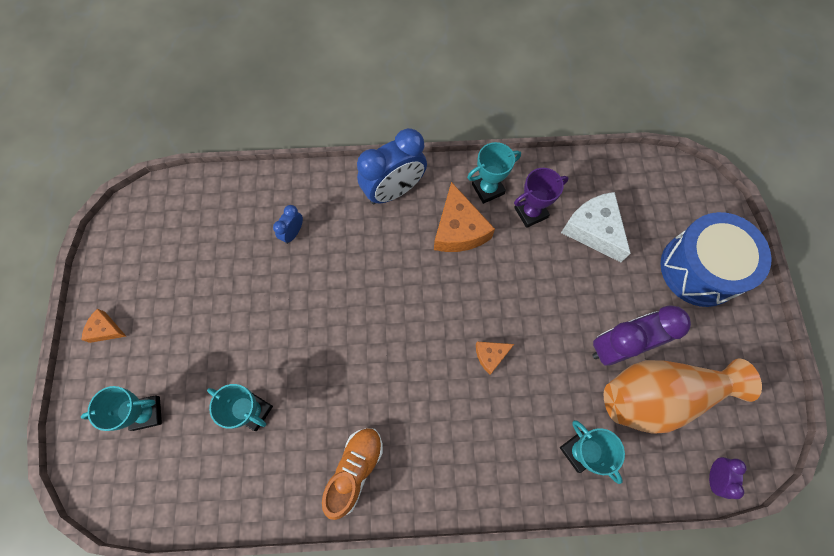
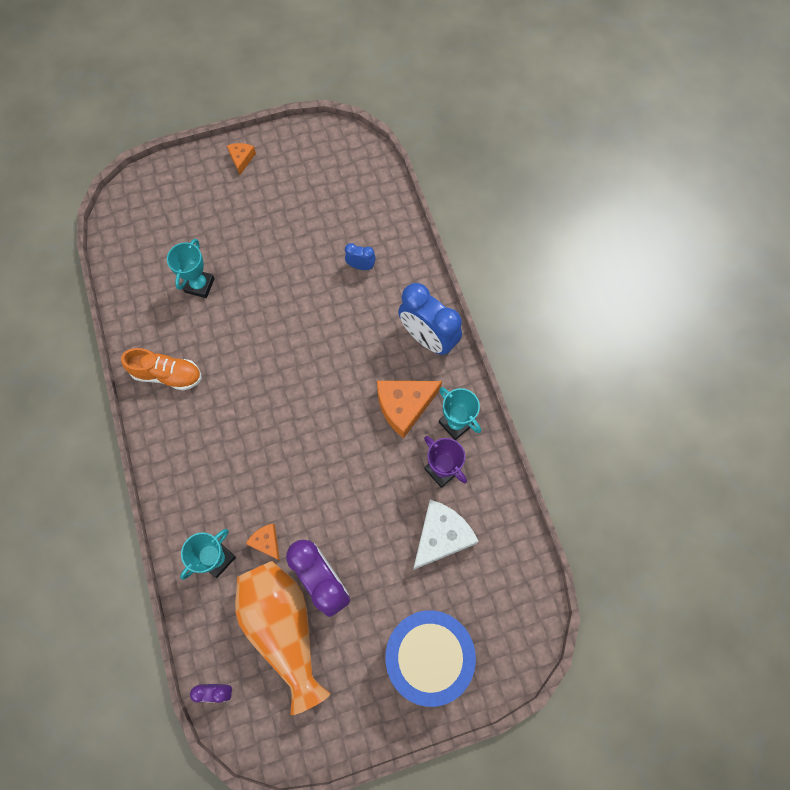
camera: 75 degrees right, 0 degrees up
(146, 413) = (183, 211): turquoise trophy -> none
(491, 355) = (287, 462): orange cheese -> orange cheese (266, 542)

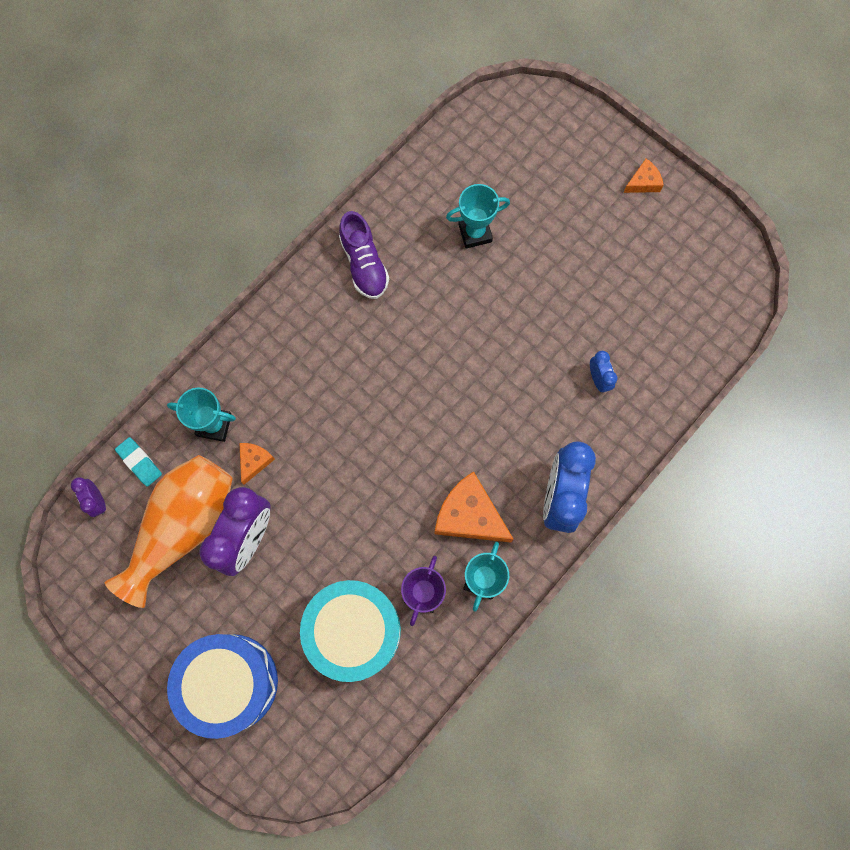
camera: 60 degrees right, 5 degrees up
(167, 375) = (364, 264): orange shoe -> purple shoe
(208, 637) = (139, 462): none -> turquoise eraser
(441, 536) = (354, 631): white cheese -> turquoise drum

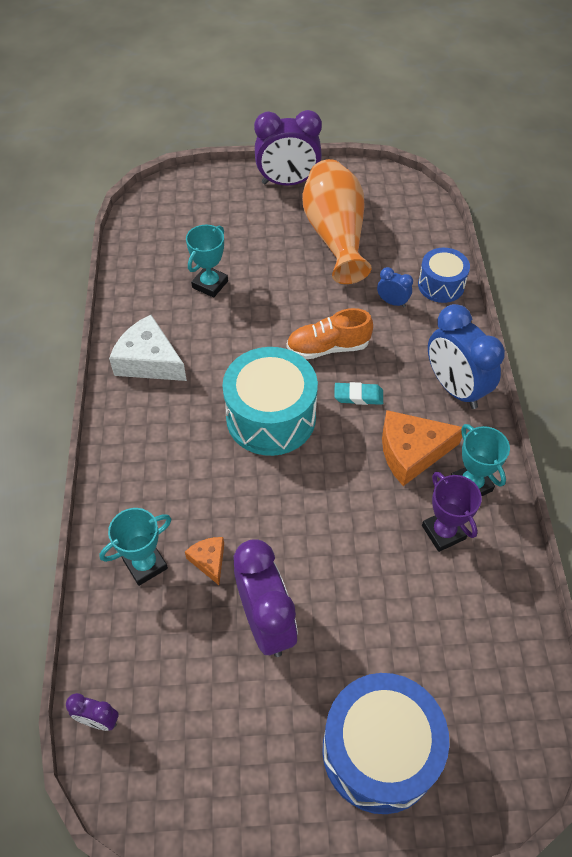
camera: 45 degrees left, 20 degrees down
(139, 462) = (107, 652): turquoise eraser -> turquoise eraser (358, 396)
(184, 527) = (202, 666): orange vase -> orange vase (335, 236)
(354, 631) = (427, 608): turquoise drum -> turquoise drum (271, 417)
(364, 264) = (149, 361): purple shoe -> white cheese
(504, 373) = (328, 347): none -> orange shoe
(643, 182) = (287, 182): orange cheese -> purple clock
(656, 399) = (441, 285): none -> blue drum

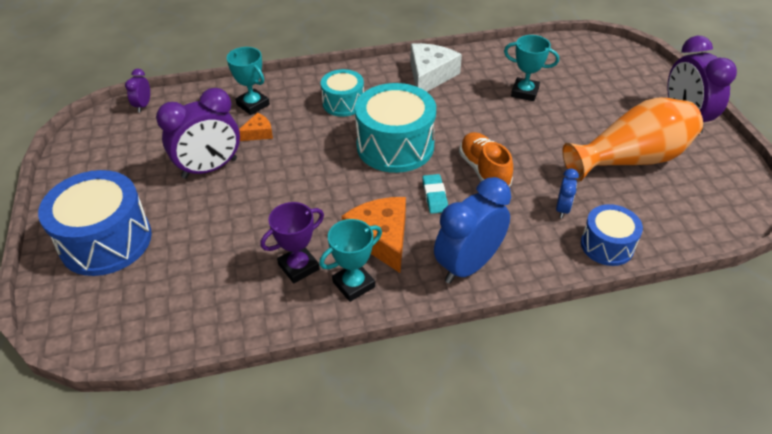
camera: 80 degrees right, 10 degrees down
(175, 458) = (343, 103): none -> turquoise drum

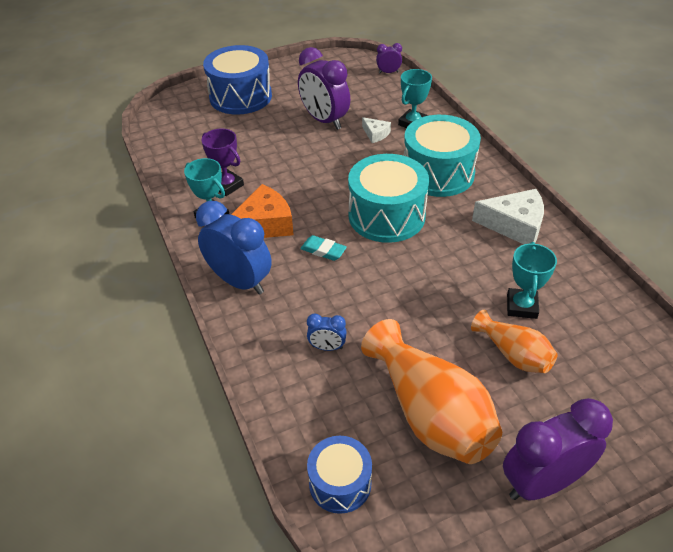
camera: 80 degrees right, 0 degrees up
(258, 133) = (375, 134): orange cheese -> white cheese
(343, 103) = (438, 173): turquoise drum -> turquoise drum, size x1.73
(434, 196) = (323, 250): turquoise eraser -> turquoise eraser turned 45 degrees clockwise
(484, 170) = (370, 282): orange shoe -> none
(573, 107) = (513, 354): none -> orange vase
(607, 245) = (280, 386): blue drum -> blue drum (340, 483)

